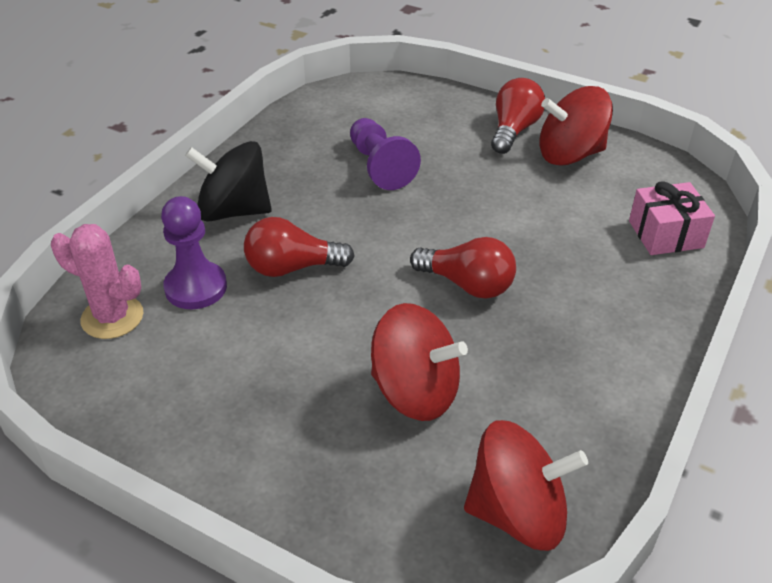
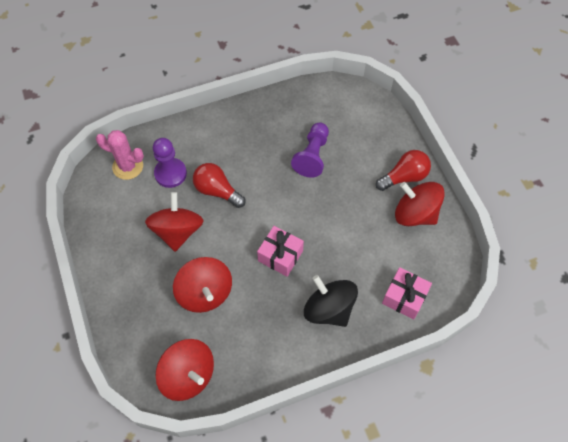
camera: 40 degrees right, 20 degrees up
(112, 317) = (128, 166): pink cactus -> pink cactus turned 45 degrees counterclockwise
(234, 211) = (222, 138): black spinning top -> black spinning top (329, 309)
(285, 346) = (177, 231): none -> red spinning top
(467, 284) = (280, 256): red light bulb -> pink gift

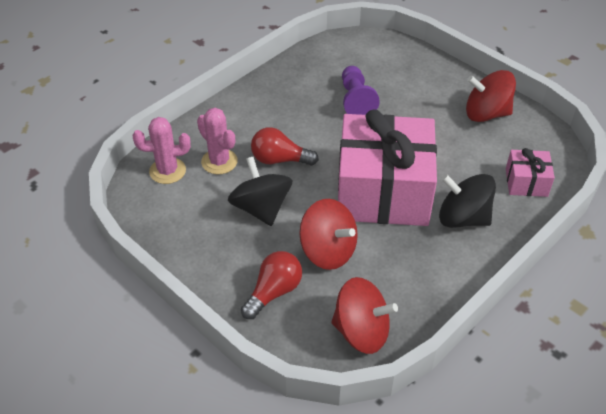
camera: 25 degrees left, 15 degrees down
(170, 173) = (219, 161): purple pawn -> pink cactus
(177, 231) = (261, 208): red spinning top -> black spinning top
(280, 256) = (383, 191): pink gift -> pink gift, size x2.30
(404, 177) = (455, 89): red light bulb -> red light bulb (274, 292)

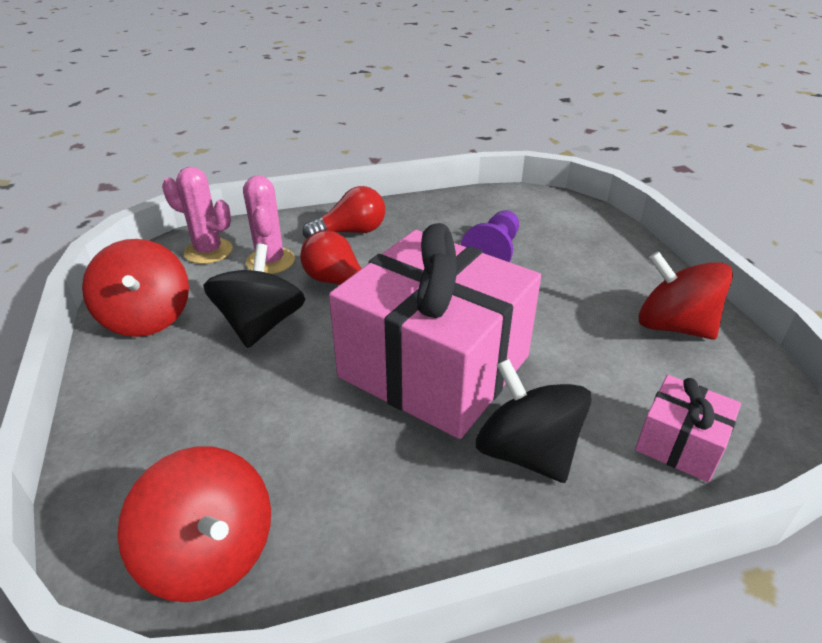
camera: 30 degrees right, 10 degrees down
(274, 292) = (162, 431): red light bulb -> red light bulb (351, 232)
(328, 251) = (285, 410): red spinning top -> red spinning top (147, 317)

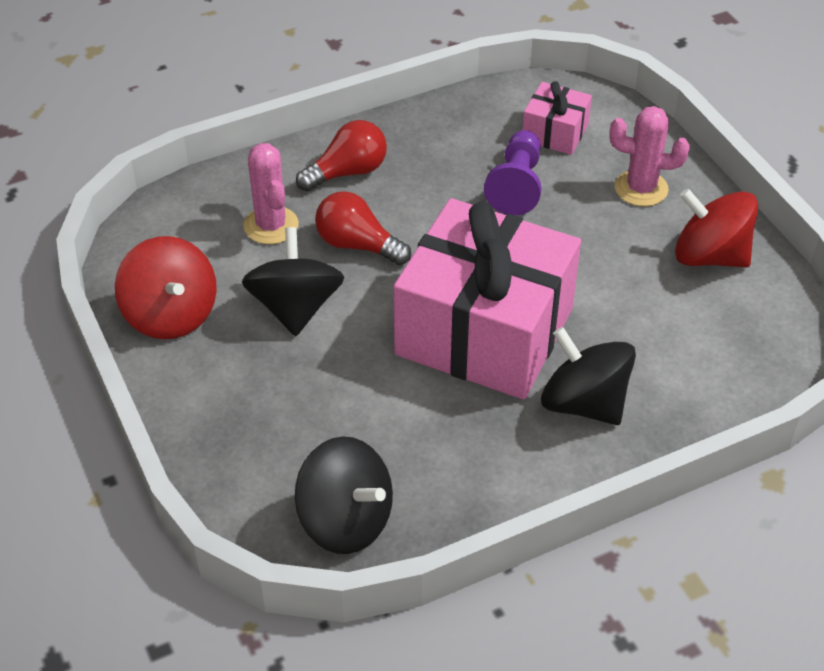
camera: 10 degrees left, 10 degrees up
(208, 251) = (193, 220): pink cactus -> pink cactus (641, 188)
(210, 553) = (346, 520): red spinning top -> black spinning top
(680, 444) = (714, 377): pink gift -> pink gift (555, 133)

